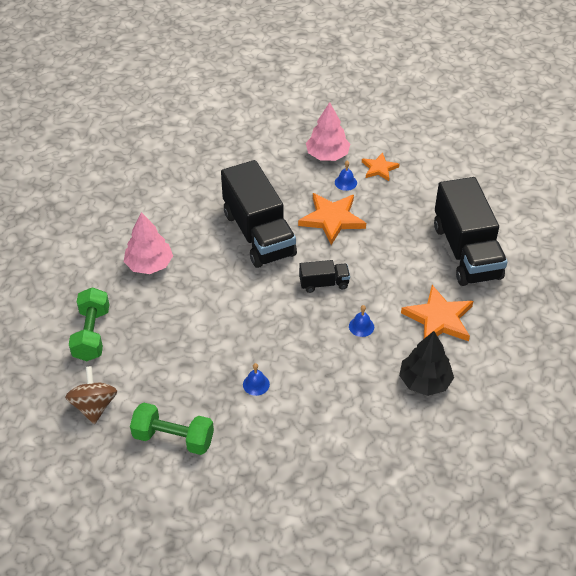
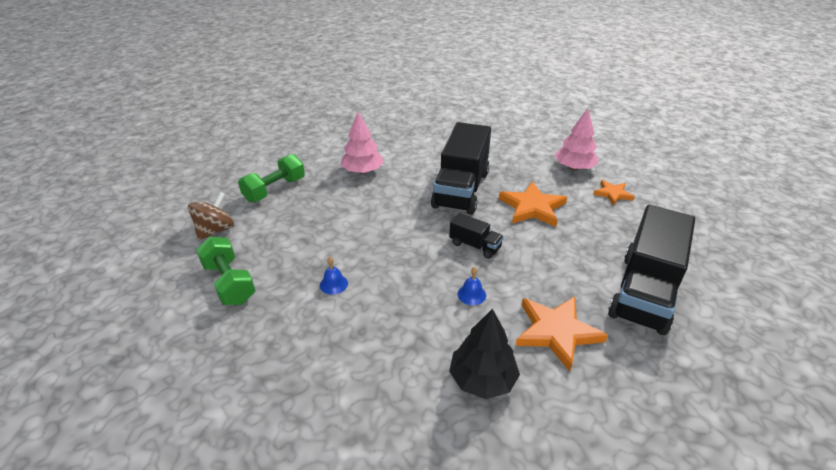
camera: 40 degrees right, 10 degrees down
(345, 182) = (571, 190): blue bell -> none

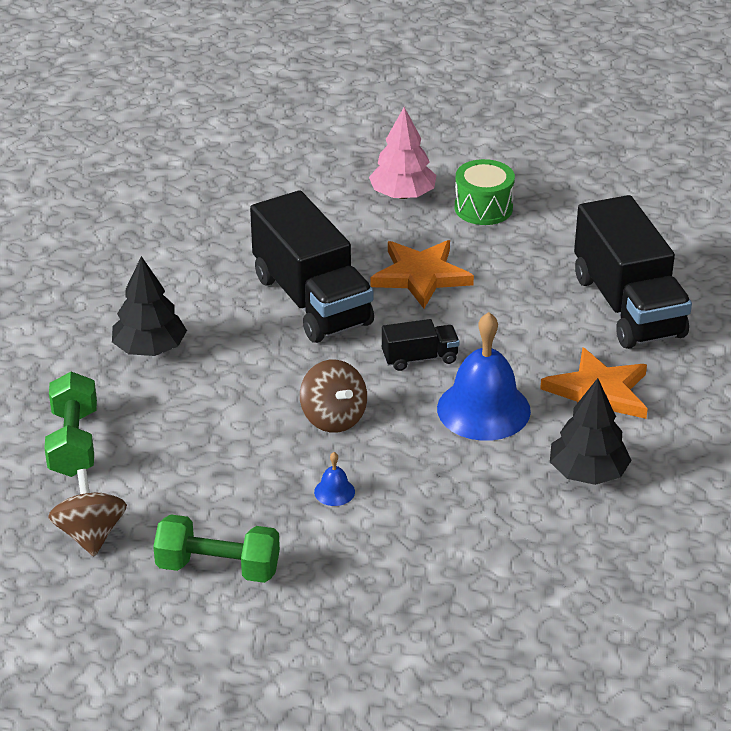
camera: 45 degrees left, 0 degrees up
(362, 171) = (150, 349): pink tree -> black tree
(389, 247) = (333, 418): none -> brown spinning top
(471, 294) = (483, 409): blue bell -> blue bell, size x2.41
(612, 194) = (483, 208): orange star -> green drum

